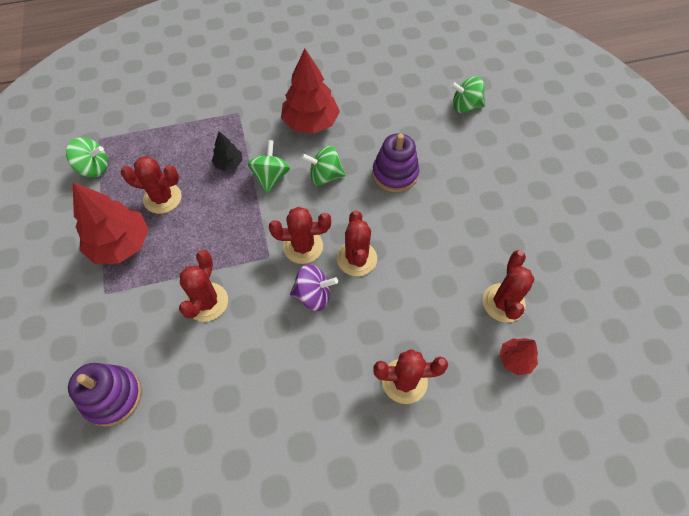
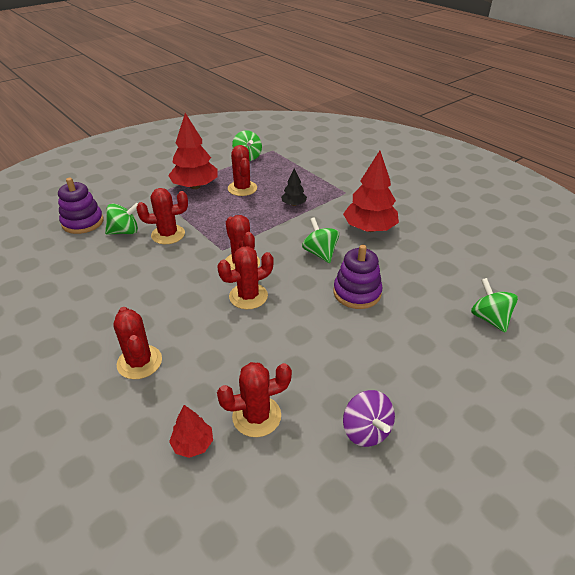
camera: 65 degrees right, 20 degrees down
(271, 177) = (297, 227): green spinning top -> green spinning top (125, 231)
(313, 295) = (199, 283): purple spinning top -> purple spinning top (366, 431)

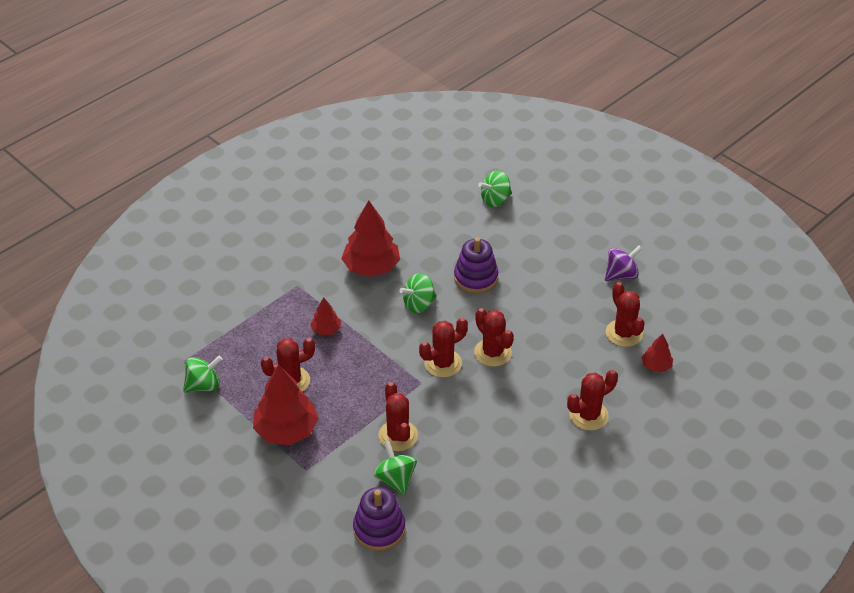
camera: 95 degrees left, 5 degrees up
(293, 204) = (326, 330): black tree -> red tree

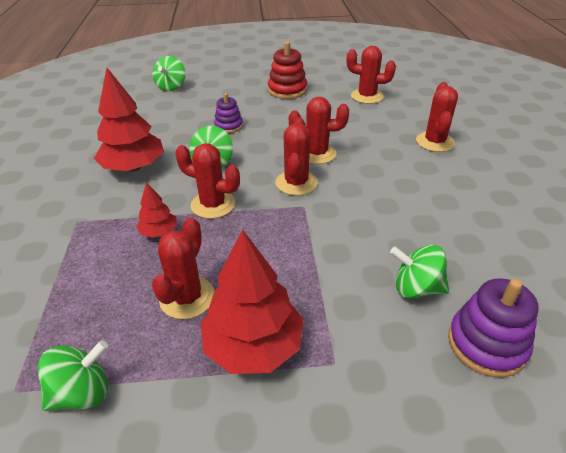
camera: 50 degrees left, 5 degrees down
(204, 385) = (82, 393): green spinning top -> green spinning top turned 45 degrees clockwise
(398, 436) = (356, 255): red cactus -> red cactus (213, 205)
(476, 278) = (228, 126): purple stacking toy -> purple stacking toy, size x0.65
(574, 275) = (287, 90): none -> red stacking toy
(621, 275) = (312, 76): purple spinning top -> none
(656, 366) = (412, 98): red tree -> none

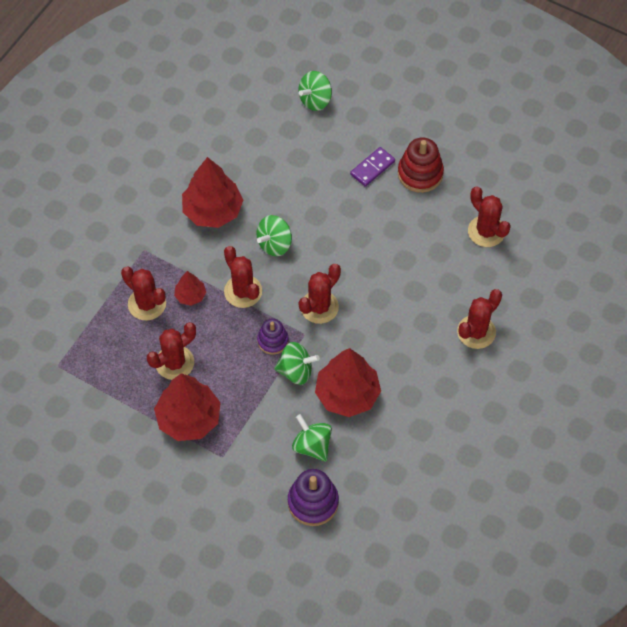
camera: 35 degrees right, 20 degrees up
(82, 393) = (88, 389): green spinning top -> green spinning top (296, 371)
(228, 126) = (322, 199): purple stacking toy -> purple stacking toy (273, 341)
(250, 99) = (372, 168): none -> purple domino
(316, 154) = (364, 283): red cactus -> red cactus (147, 304)
(395, 228) = (347, 394): none -> red tree

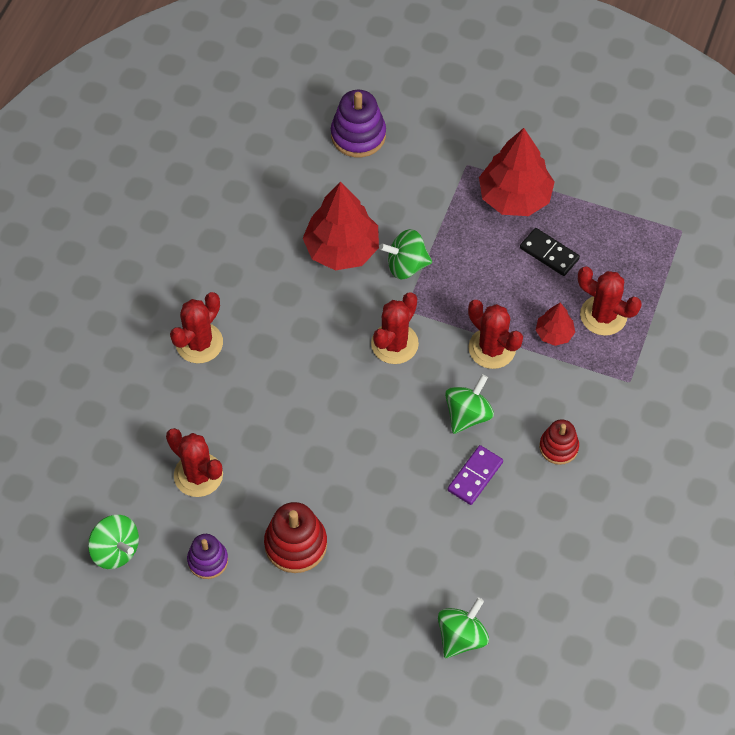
camera: 170 degrees right, 0 degrees up
(174, 363) = (549, 253): red cactus -> black domino
(213, 210) = (558, 447): red tree -> red stacking toy
(273, 341) = (441, 295): purple stacking toy -> purple stacking toy (208, 560)
(312, 446) = (371, 190): green spinning top -> green spinning top (116, 550)
(372, 168) = (361, 542): purple domino -> purple domino (475, 476)

